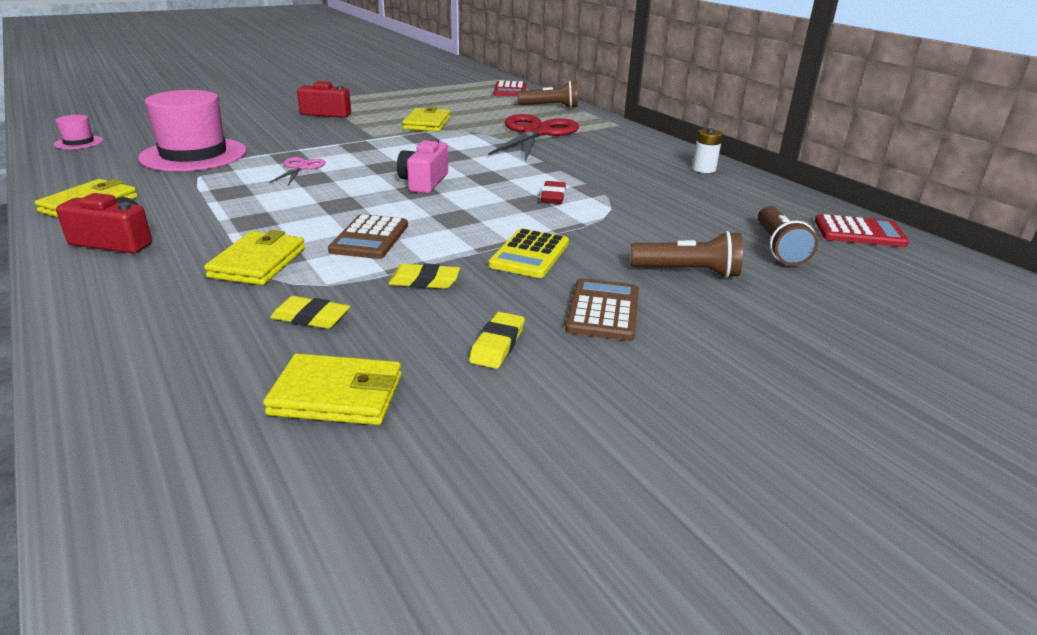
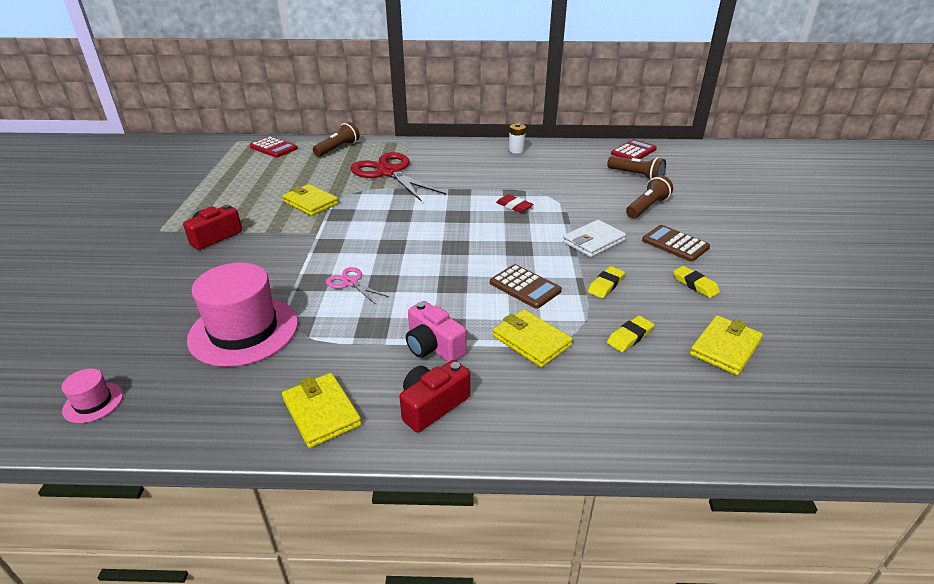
camera: 55 degrees left, 5 degrees up
(424, 182) = (442, 240): pink camera -> pink camera (433, 346)
(529, 254) = (593, 241): yellow calculator -> white wallet

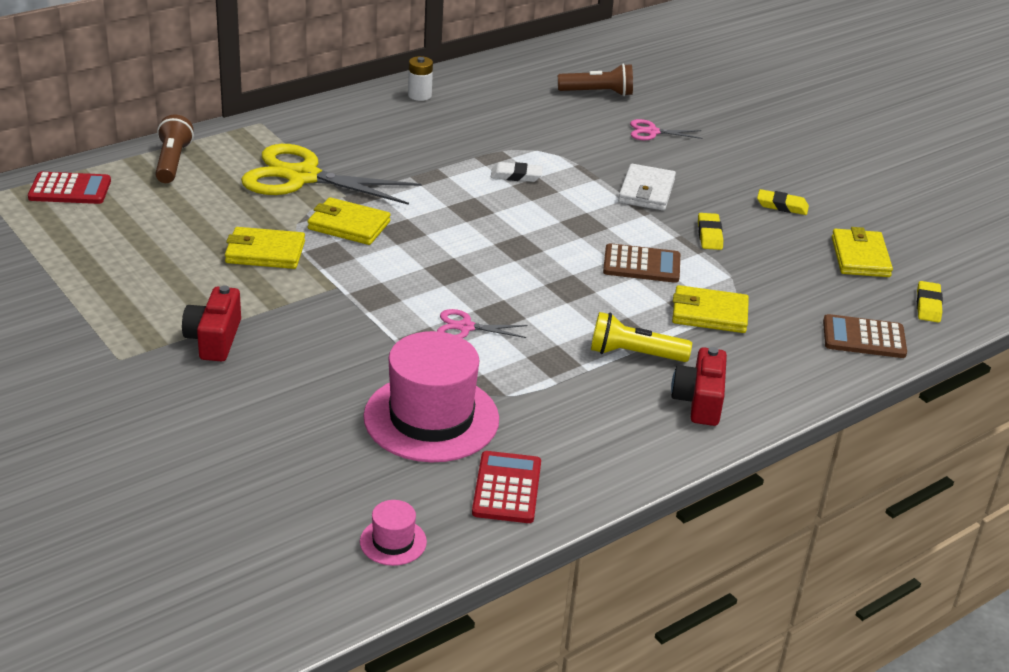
camera: 40 degrees left, 0 degrees up
(322, 412) = (618, 448): yellow wallet -> yellow wallet (349, 225)
(389, 172) = (302, 177): red scissors -> yellow scissors
(433, 346) = (634, 354): pink camera -> yellow flashlight
(514, 206) = (516, 176): red eraser -> white eraser
(629, 337) = (782, 277): yellow eraser -> yellow eraser (928, 305)
(633, 151) = (558, 58): red calculator -> red calculator (507, 488)
(647, 207) = (652, 132): brown flashlight -> pink scissors
(675, 244) = (722, 168): brown calculator -> brown calculator (864, 338)

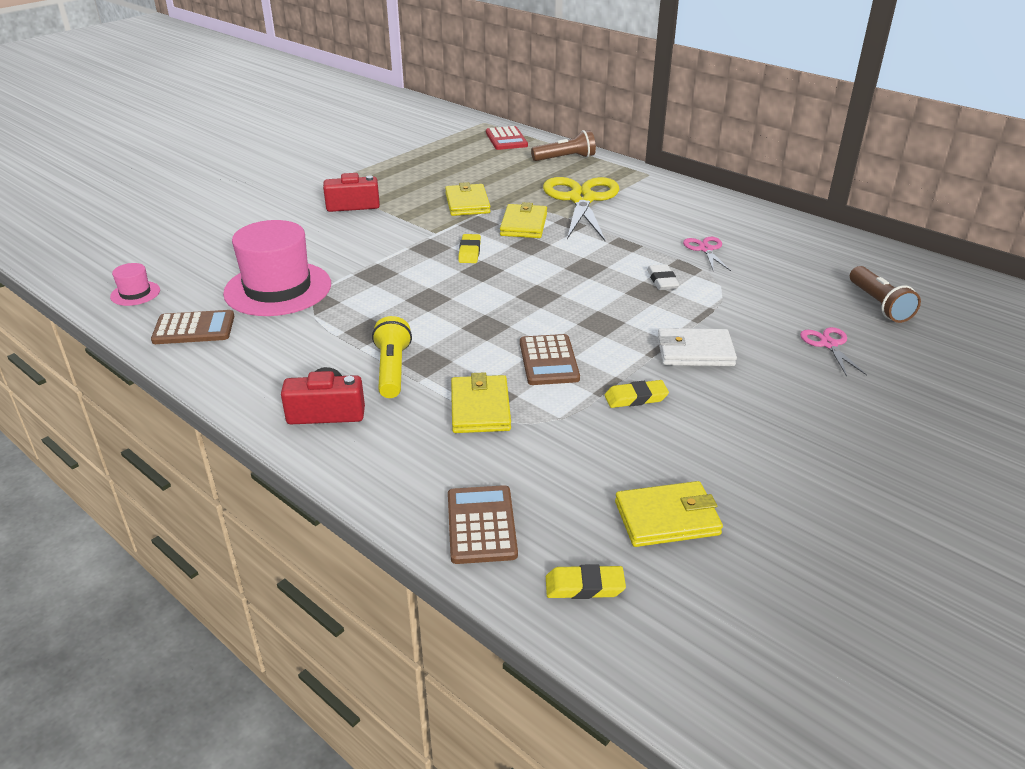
camera: 80 degrees right, 0 degrees up
(419, 95) = (763, 222): white battery -> none
(465, 327) = (403, 287): pink scissors -> pink scissors (705, 249)
(507, 488) = (194, 329): red calculator -> brown calculator
(782, 206) = (743, 447): yellow eraser -> yellow eraser (469, 252)

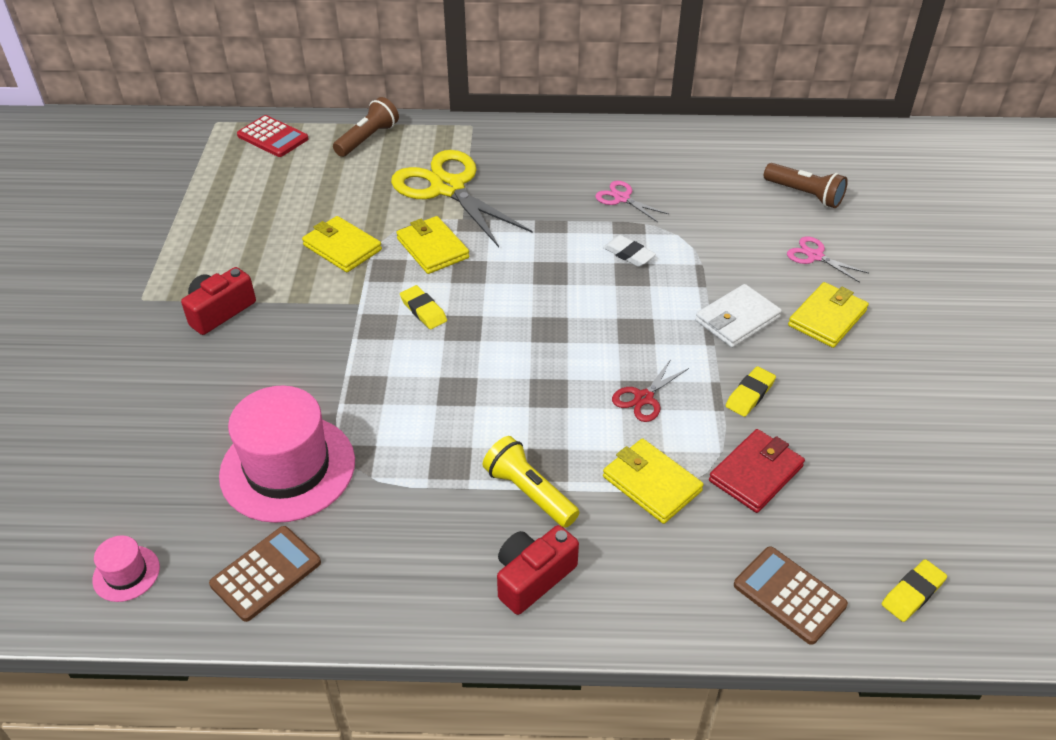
camera: 40 degrees left, 10 degrees up
(548, 361) = (643, 398): brown calculator -> red scissors
(567, 444) = (756, 474): none -> red wallet
(667, 518) = (893, 494): yellow wallet -> yellow wallet (827, 318)

